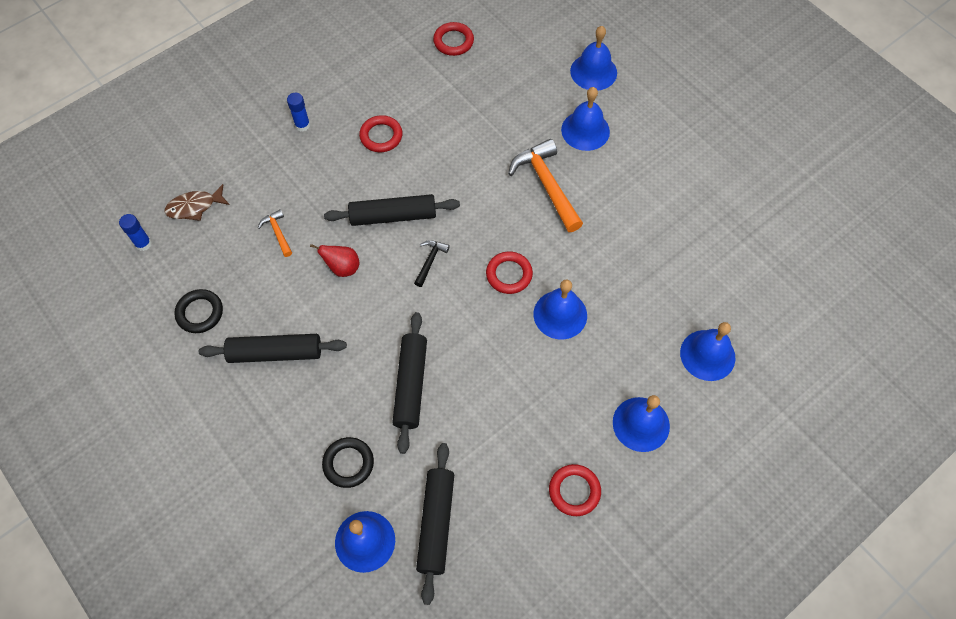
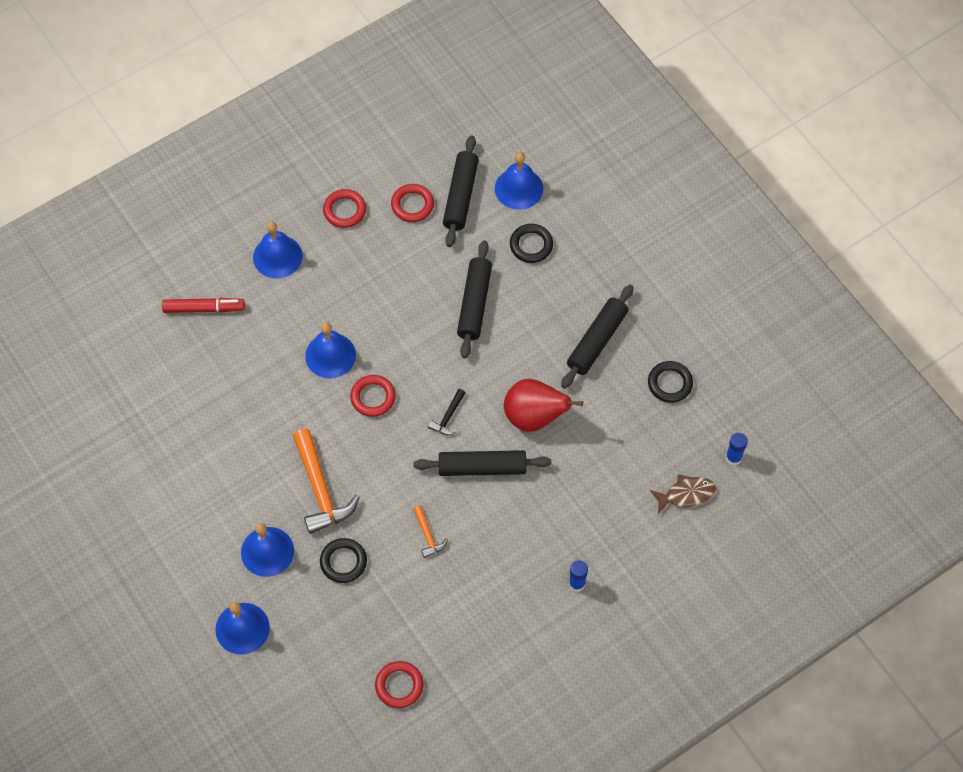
camera: 175 degrees left, 0 degrees up
(275, 353) = (596, 341): black rolling pin -> black rolling pin turned 60 degrees counterclockwise
(277, 232) = (599, 459): orange hammer -> orange hammer (428, 536)
(342, 268) = (534, 417): red pear -> red pear, size x1.75
(381, 136) = (490, 562): red ring -> red ring (412, 205)
(515, 127) = (343, 562): none -> black ring
(707, 355) = (203, 308): blue bell -> red marker

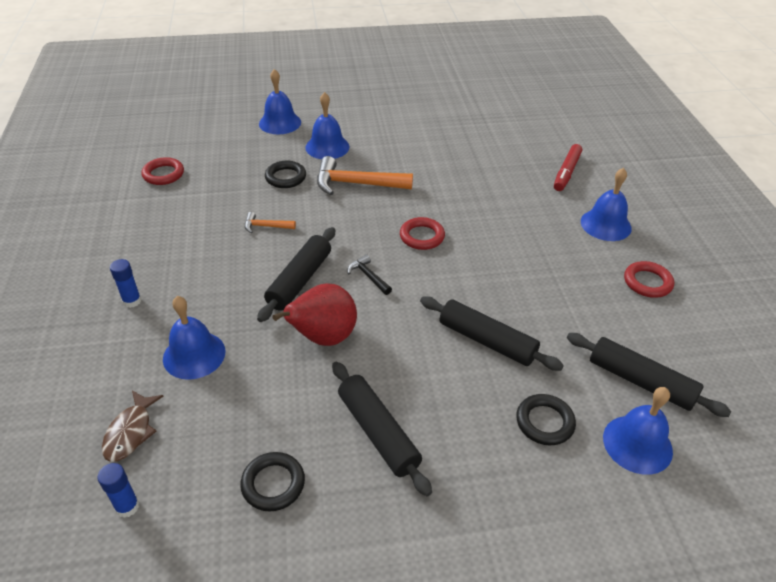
camera: 115 degrees right, 20 degrees down
(330, 355) = (481, 225): blue bell -> blue bell (194, 355)
(412, 205) = (639, 335): red ring -> none

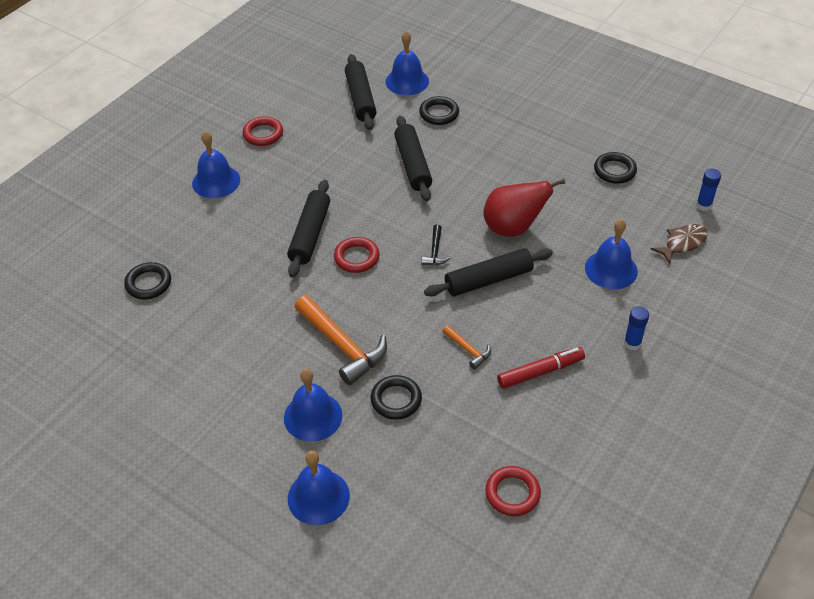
camera: 135 degrees left, 5 degrees up
(378, 432) = (534, 160): black rolling pin -> black rolling pin (310, 234)
(525, 149) = (148, 283): none -> black ring
(566, 172) = (161, 238): red marker -> red marker (540, 372)

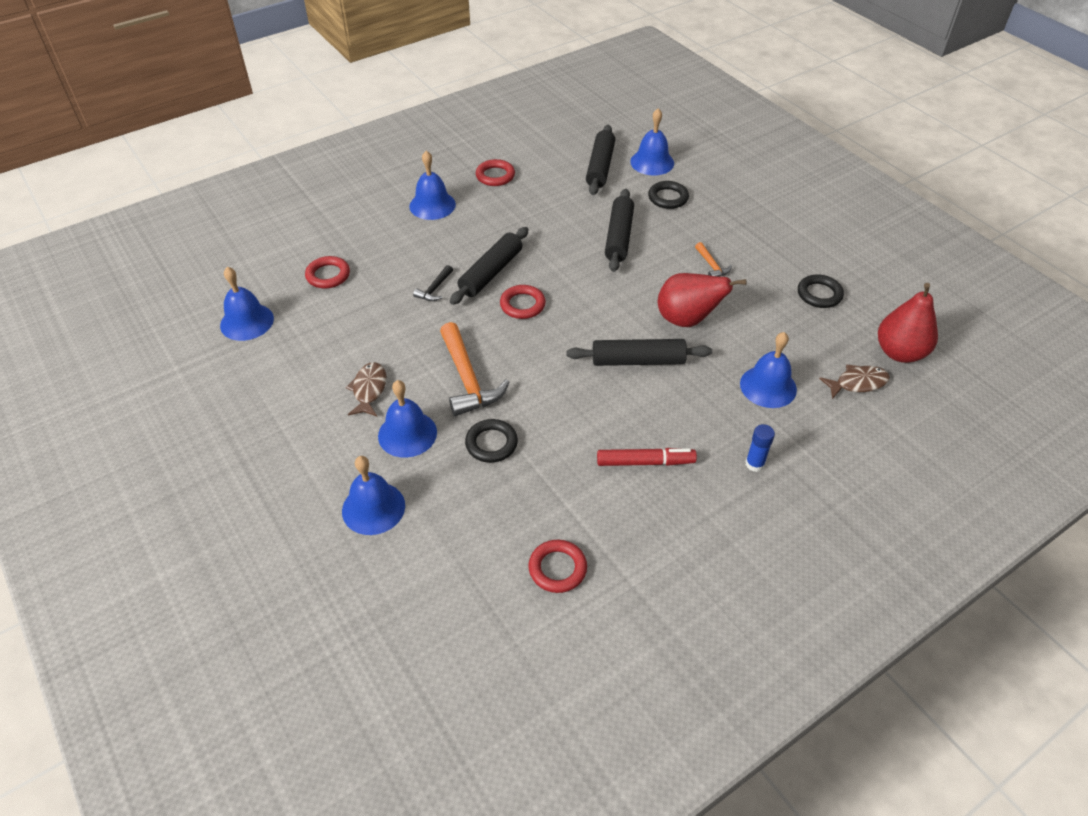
camera: 20 degrees right, 0 degrees up
(90, 356) = (247, 322): none -> blue bell
(148, 283) = (328, 275): black ring -> red ring
(253, 386) = (369, 390): none -> brown fish
(435, 251) = (599, 320): black hammer -> black hammer (434, 289)
(468, 350) = (584, 419): orange hammer -> orange hammer (712, 266)
(703, 205) = (899, 352): blue glue stick -> red pear

